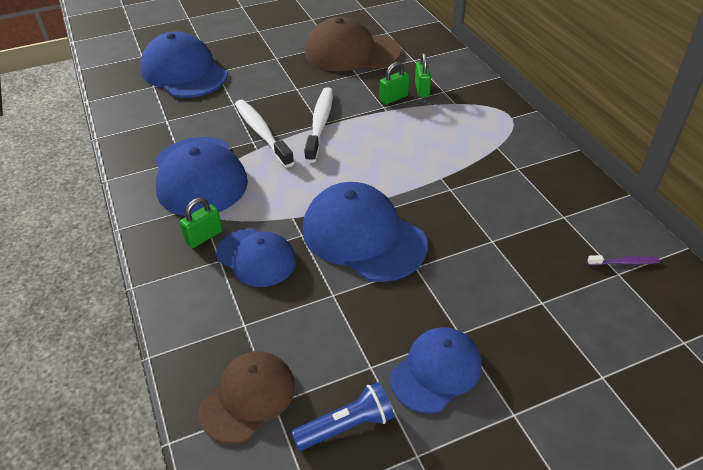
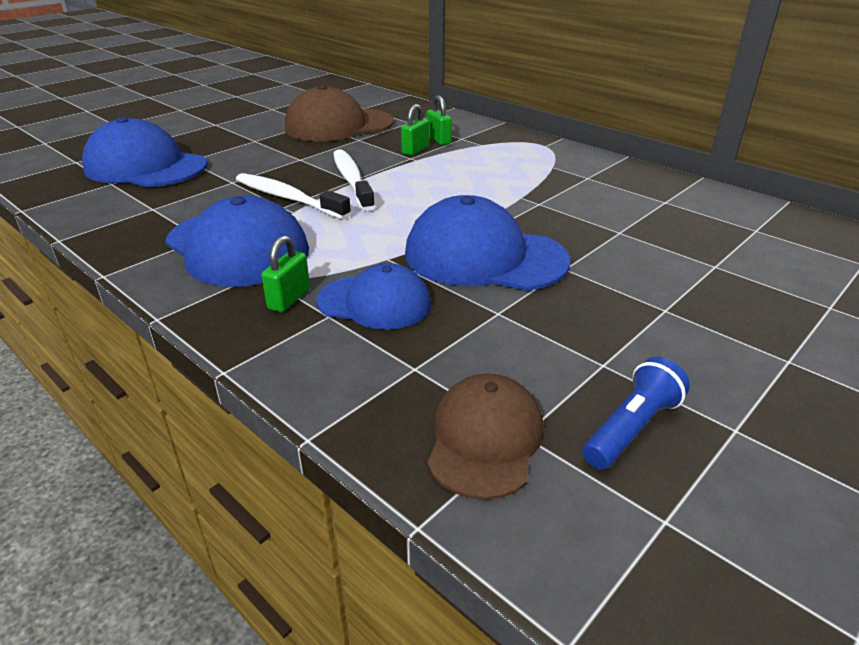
camera: 25 degrees left, 10 degrees down
(436, 371) = (675, 347): blue cap -> none
(624, 262) = (752, 221): purple toothbrush -> none

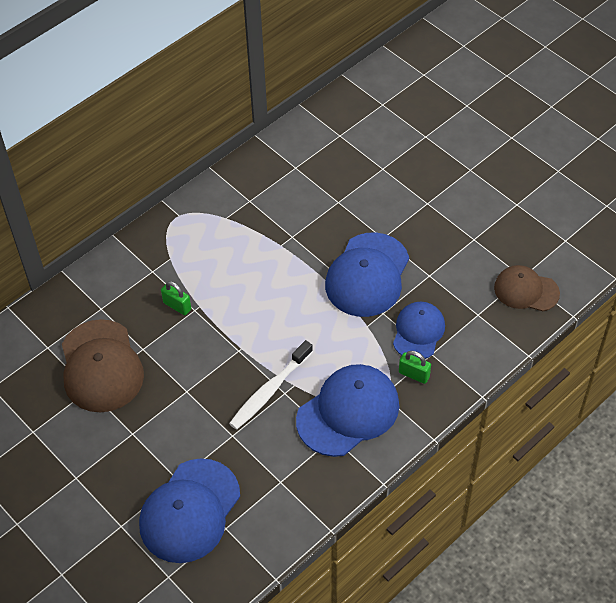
camera: 85 degrees left, 20 degrees up
(352, 180) = (239, 350): white toothbrush -> none
(438, 140) = (155, 288): green padlock -> none
(631, 428) = (517, 239): blue flashlight -> none

